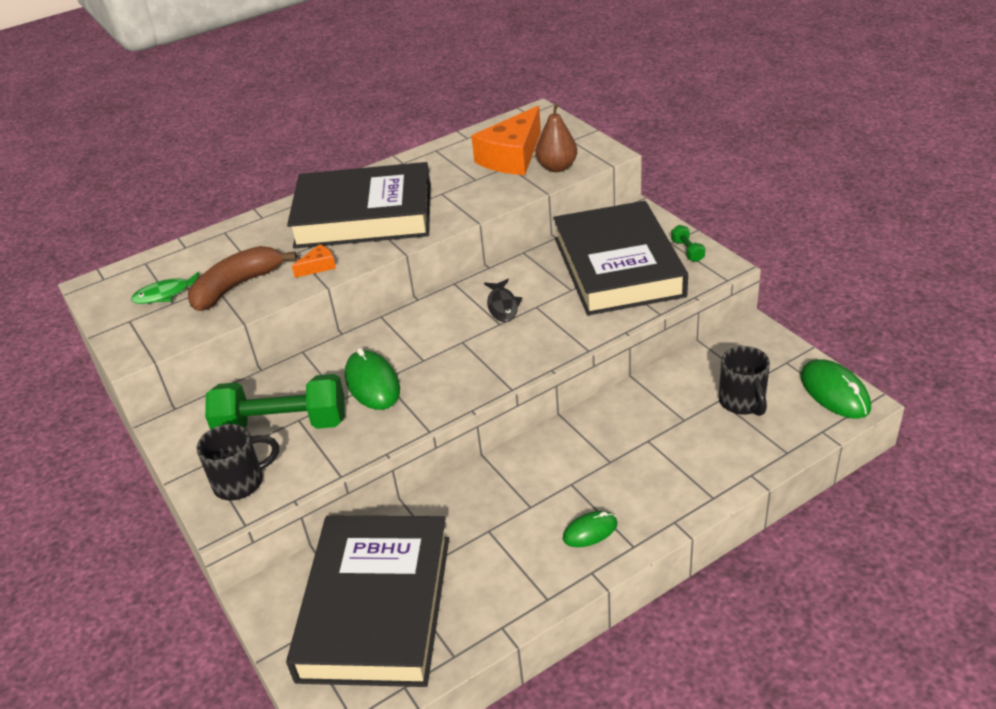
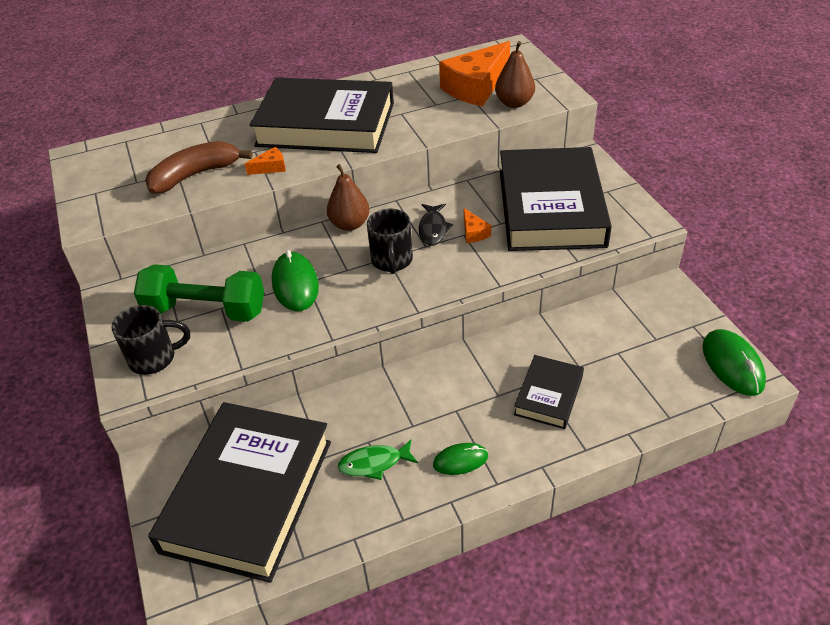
camera: 10 degrees right, 5 degrees up
(166, 294) = (133, 173): green fish -> green fish (374, 463)
(412, 314) = (350, 224): none -> brown pear
(546, 303) = (474, 233): none -> orange cheese
(661, 452) = (548, 395): none -> black book
(687, 251) = (621, 202): green dumbbell -> none
(742, 402) = (639, 359): black mug -> black mug (392, 261)

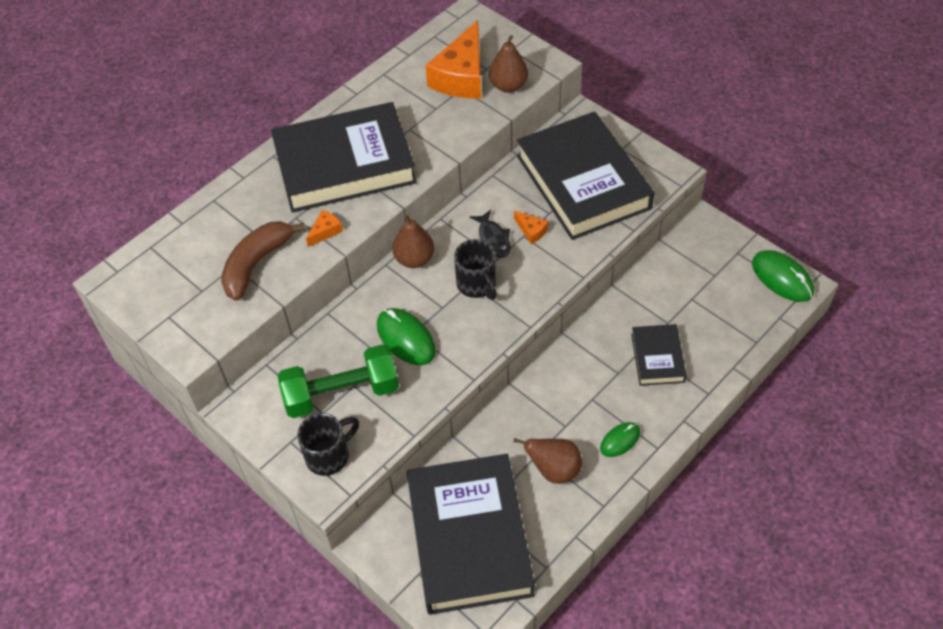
camera: 25 degrees left, 10 degrees up
(374, 463) = (554, 470): green fish -> brown pear

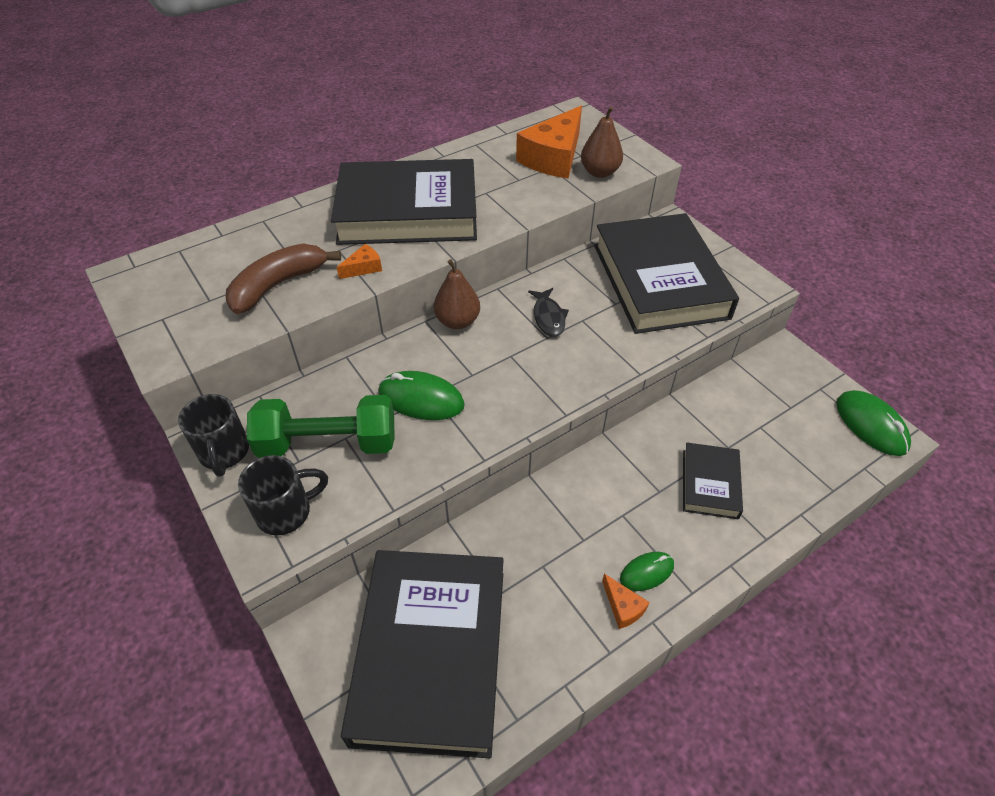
camera: 10 degrees right, 5 degrees down
(406, 338) = (421, 399): green mouse -> green mouse turned 45 degrees counterclockwise
(477, 284) = (517, 359): black mug -> black mug (224, 453)
(531, 231) = (592, 317): orange cheese -> orange cheese (623, 607)
(554, 470) = (557, 591): brown pear -> none

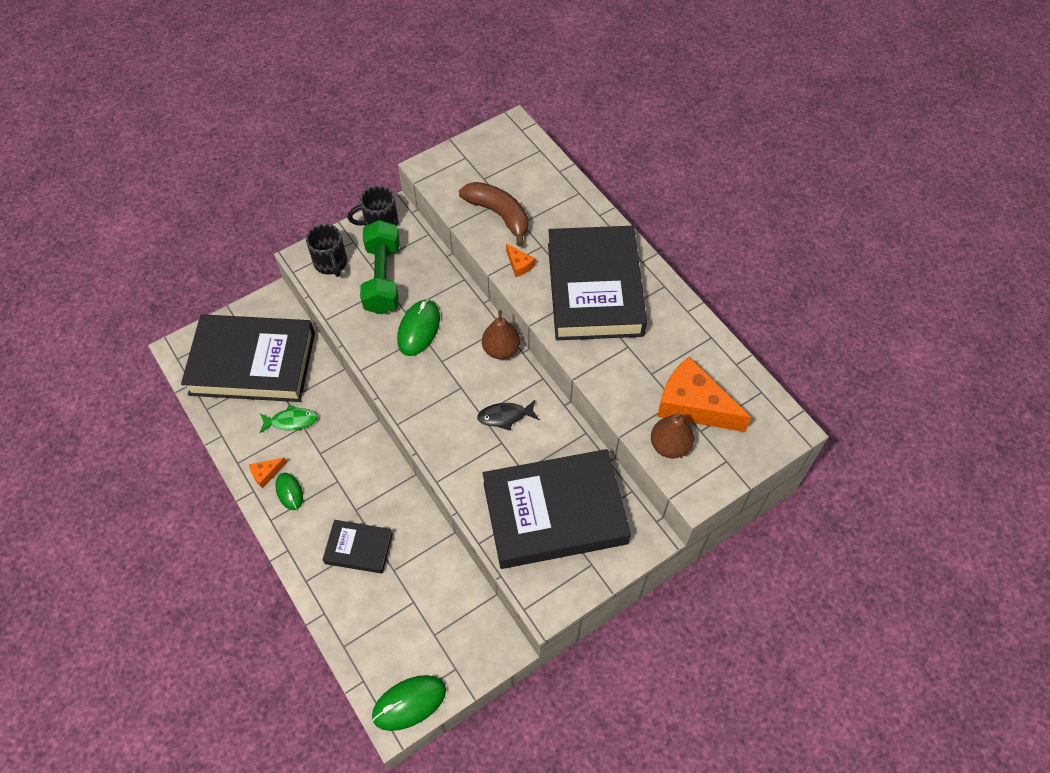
camera: 90 degrees right, 10 degrees up
(535, 582) = (291, 421): none -> green fish

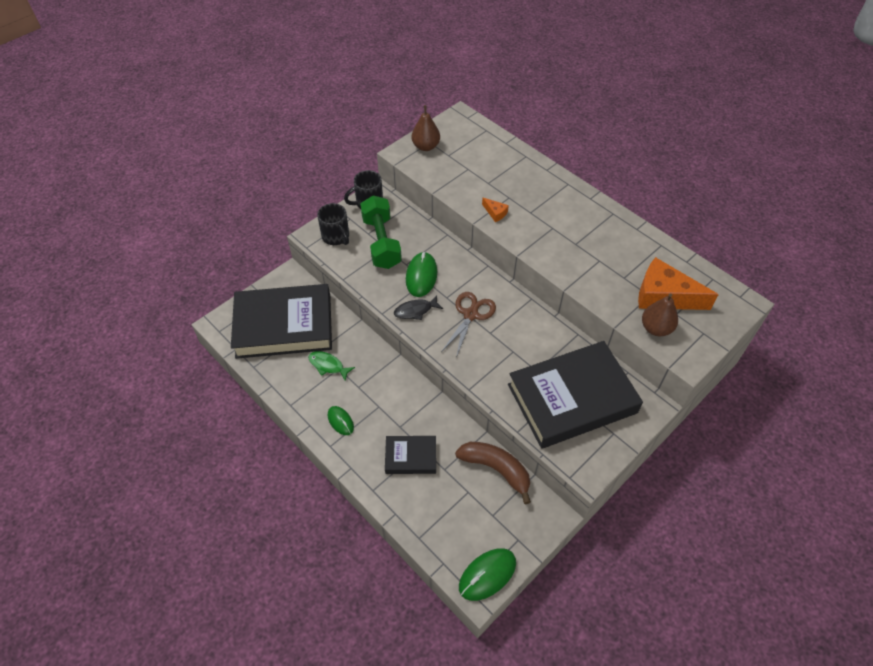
camera: 10 degrees left, 5 degrees down
(266, 473) = (317, 410): orange cheese -> none
(291, 421) = (328, 365): green fish -> green fish turned 135 degrees counterclockwise
(464, 388) = (470, 315): none -> brown scissors
(499, 215) = (468, 179): brown banana -> brown banana (496, 469)
(501, 349) = (492, 282): brown pear -> brown pear (426, 146)
(505, 416) = (510, 331): black fish -> black fish (415, 311)
(594, 289) = (560, 222): black book -> none

